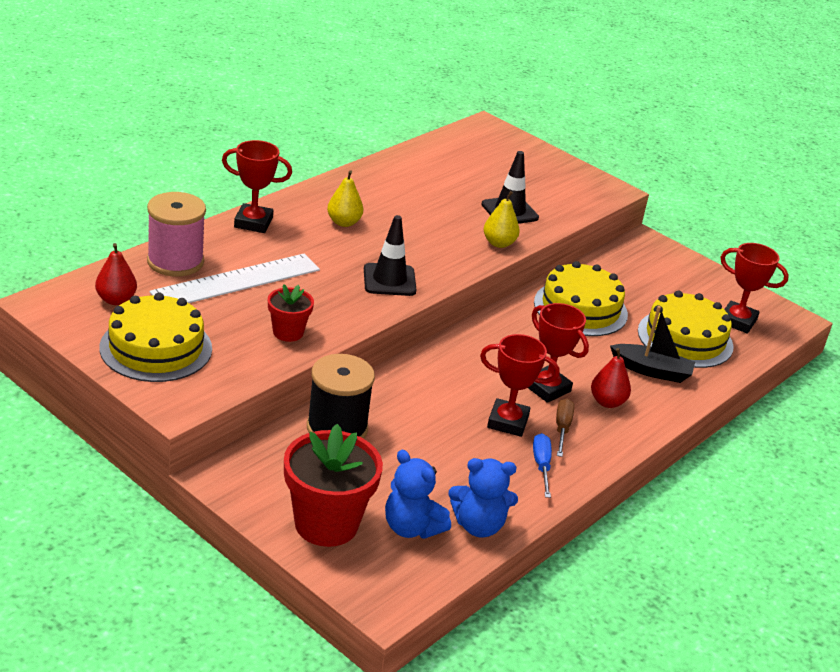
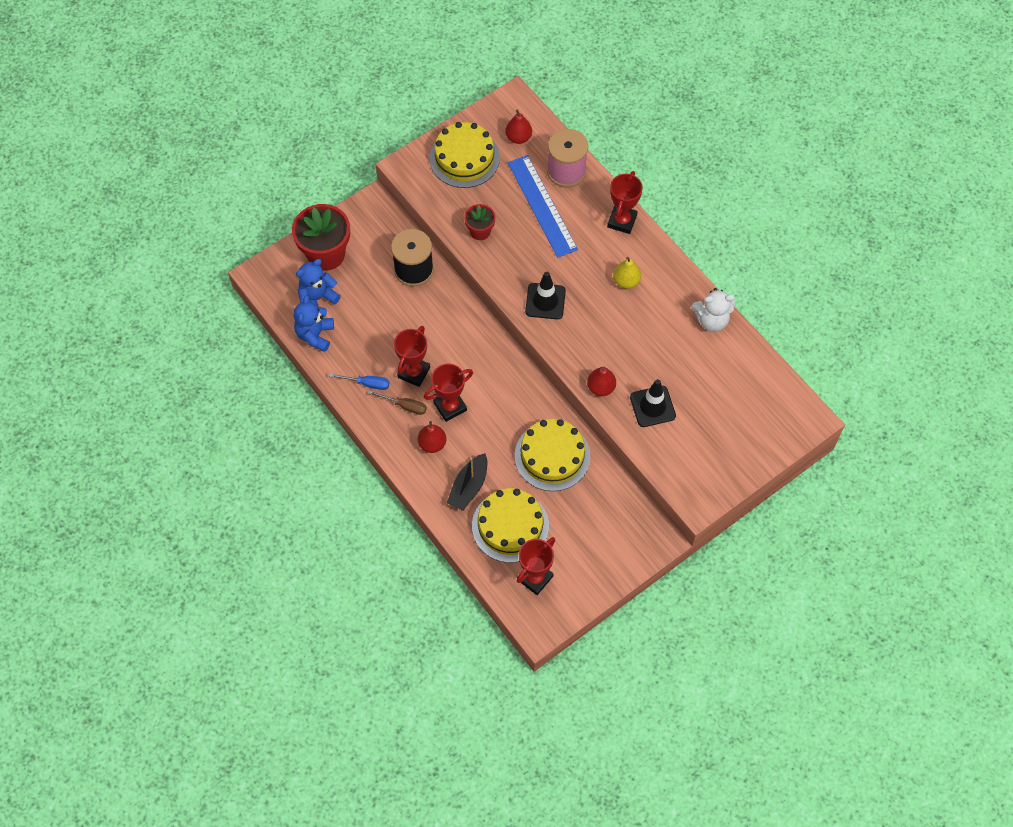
camera: 105 degrees right, 30 degrees up
(236, 281) = (542, 206): white ruler -> blue ruler
(383, 171) = (711, 320): none -> white teddy bear
(499, 243) = (601, 387): yellow pear -> red pear

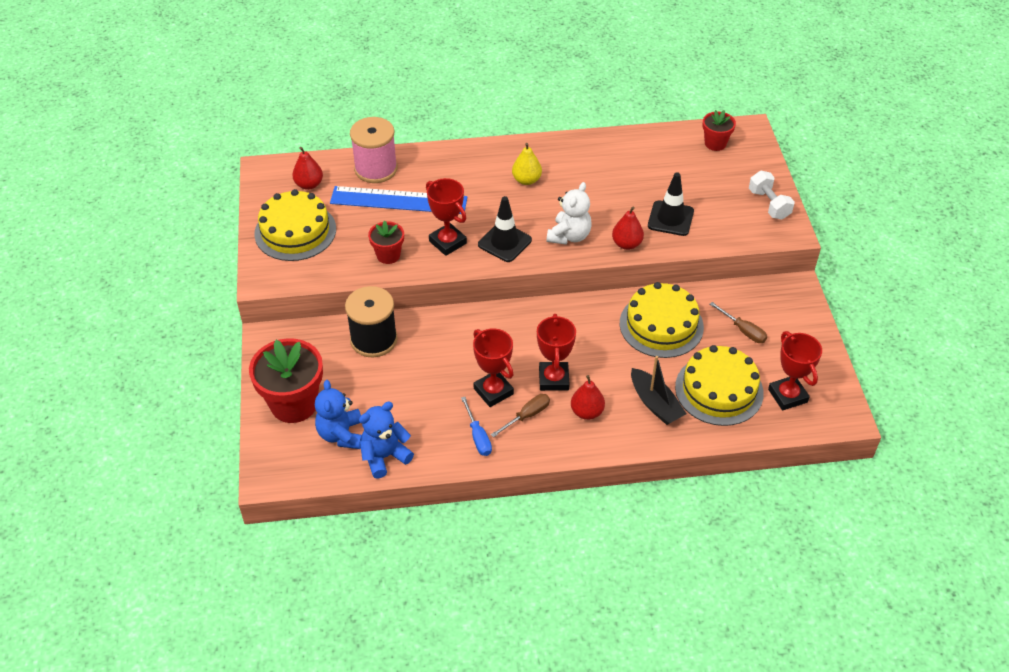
camera: 60 degrees left, 15 degrees down
(315, 335) = (384, 456): blue teddy bear -> blue teddy bear turned 105 degrees clockwise
(367, 383) = (478, 436): blue screwdriver -> blue screwdriver turned 120 degrees clockwise
(585, 518) = (743, 330): none -> brown screwdriver
(622, 221) = (461, 156): red trophy -> red trophy (447, 242)
(711, 320) = (608, 145): white teddy bear -> white teddy bear (569, 236)
(722, 474) = (769, 204): none -> white dumbbell
(772, 400) = (715, 143): none -> red flower pot

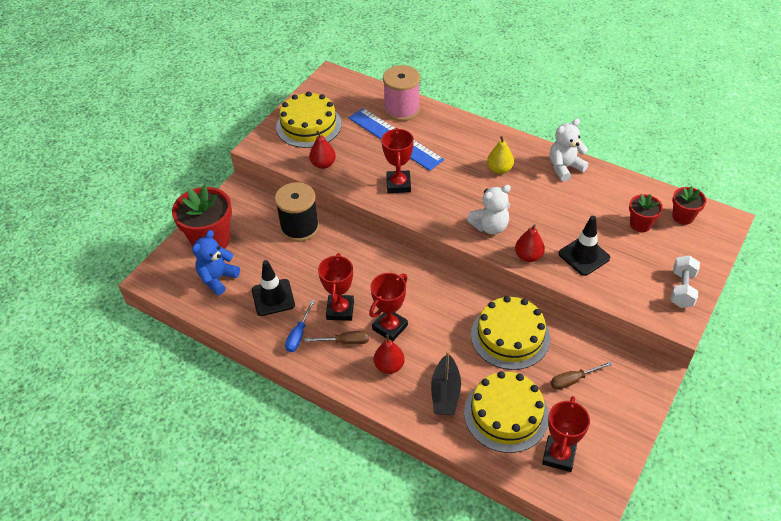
camera: 40 degrees right, 0 degrees up
(309, 184) = (348, 99): red pear -> red pear (323, 164)
(384, 456) = (228, 310): blue teddy bear -> none
(388, 255) = (350, 172): red flower pot -> red flower pot (640, 224)
(504, 242) = (438, 206): black traffic cone -> black traffic cone (273, 297)
(581, 149) = (564, 167): none -> white teddy bear
(743, 330) = (573, 380): brown screwdriver -> brown screwdriver turned 75 degrees clockwise

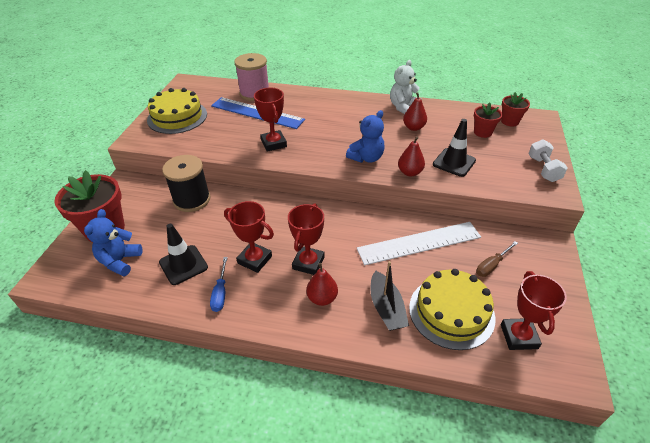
camera: 20 degrees left, 5 degrees down
(323, 164) = (200, 141): red pear -> red pear (413, 127)
(340, 310) = (254, 260): red trophy -> red trophy turned 45 degrees counterclockwise
(345, 342) = (270, 287): brown screwdriver -> none
(490, 226) = (366, 158): white teddy bear -> blue teddy bear
(499, 169) = (353, 118): yellow pear -> none
(510, 336) = (419, 243): yellow cake -> white ruler

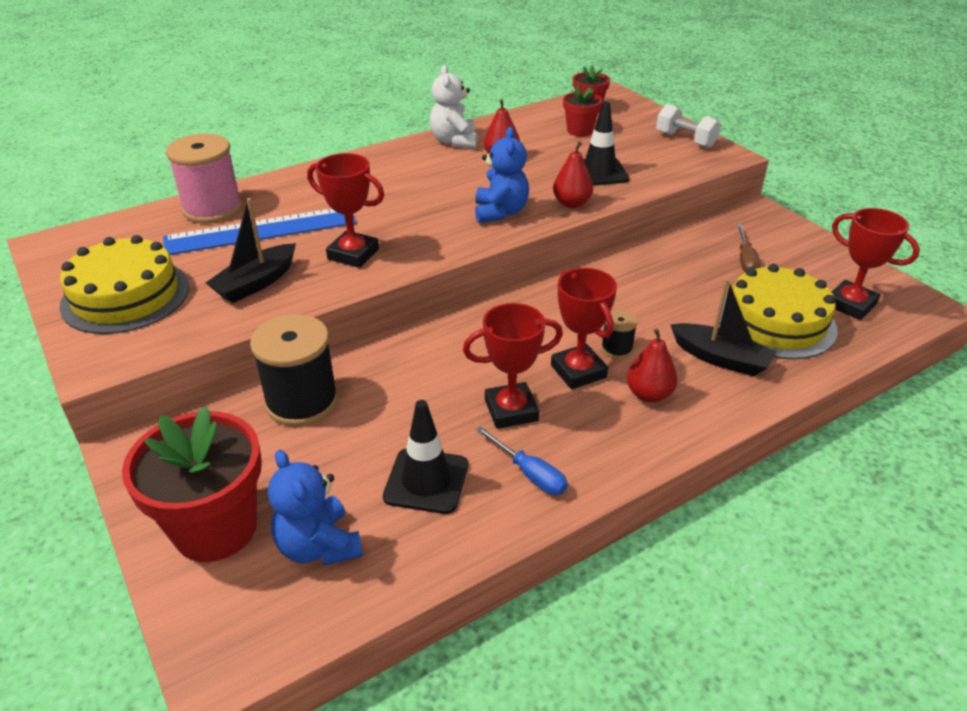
camera: 45 degrees left, 5 degrees down
(222, 136) = (256, 283): none -> black boat
(343, 265) = (617, 348): none -> black spool
(419, 243) = (656, 280): white ruler -> none

